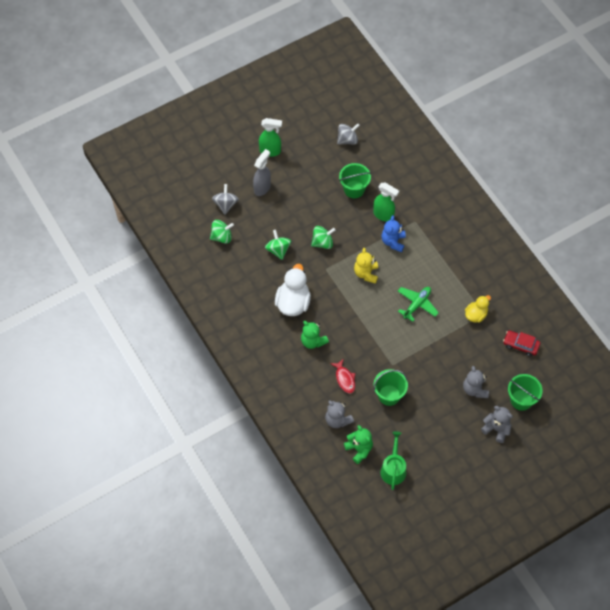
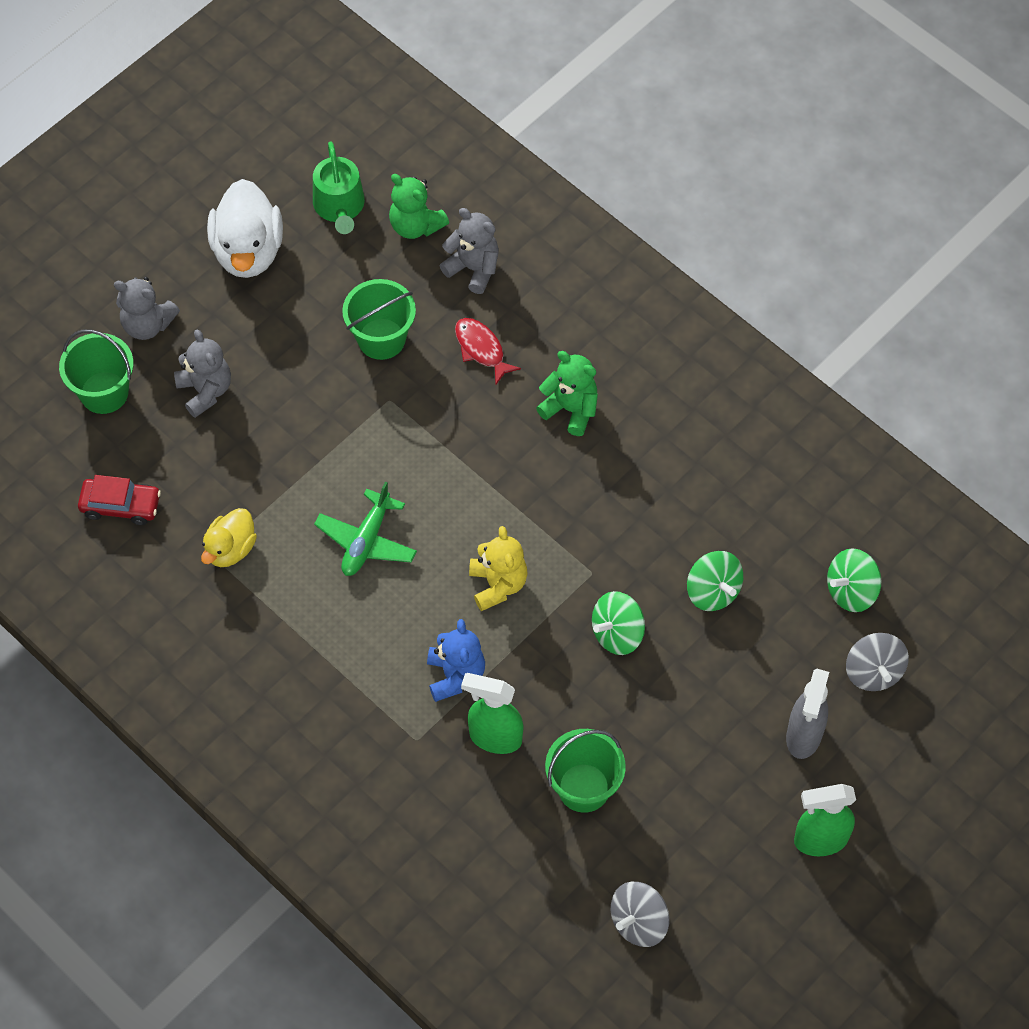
camera: 165 degrees right, 0 degrees up
(293, 303) = (639, 480): white duck -> white duck (248, 251)

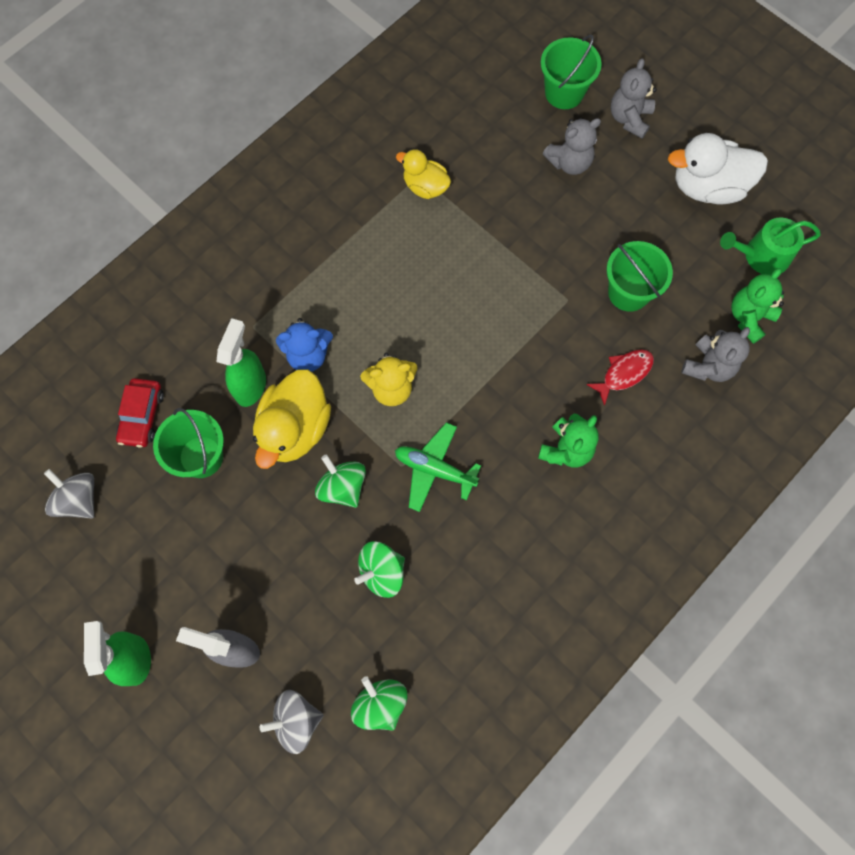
camera: 90 degrees right, 10 degrees up
(121, 505) = (463, 110): red car -> red car (142, 416)
(366, 541) = (433, 285): green plane -> green plane (434, 469)
(548, 686) = (295, 429): none -> yellow duck

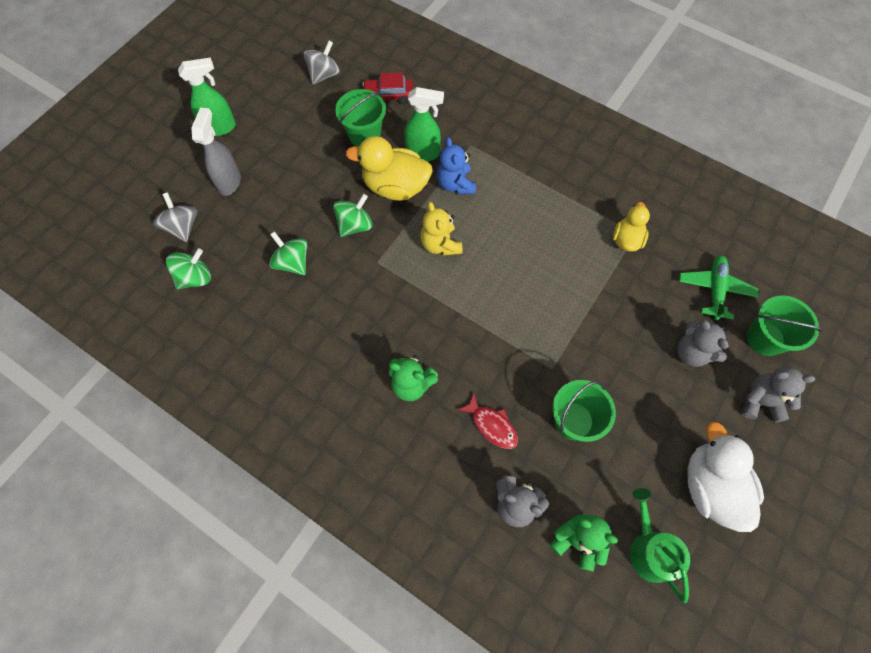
camera: 80 degrees right, 5 degrees down
(434, 469) = (378, 285): green plane -> green plane (714, 290)

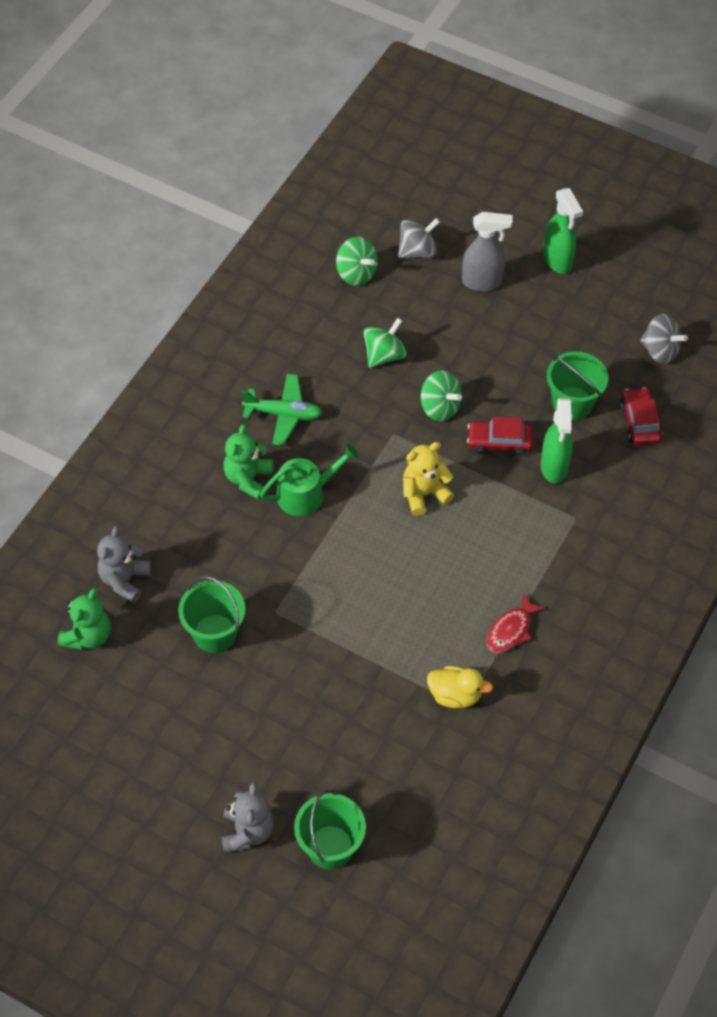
camera: 85 degrees right, 10 degrees down
(395, 187) = (499, 442): yellow duck -> red car
(455, 184) = (512, 504): blue teddy bear -> none
(492, 425) = (206, 555): red fish -> red fish (511, 630)
(650, 549) = (80, 703): green watering can -> green watering can (306, 493)
(692, 352) = (305, 761): grey teddy bear -> none
(710, 486) = (146, 768): white duck -> none
(714, 290) = (393, 794): green plane -> green plane (283, 414)

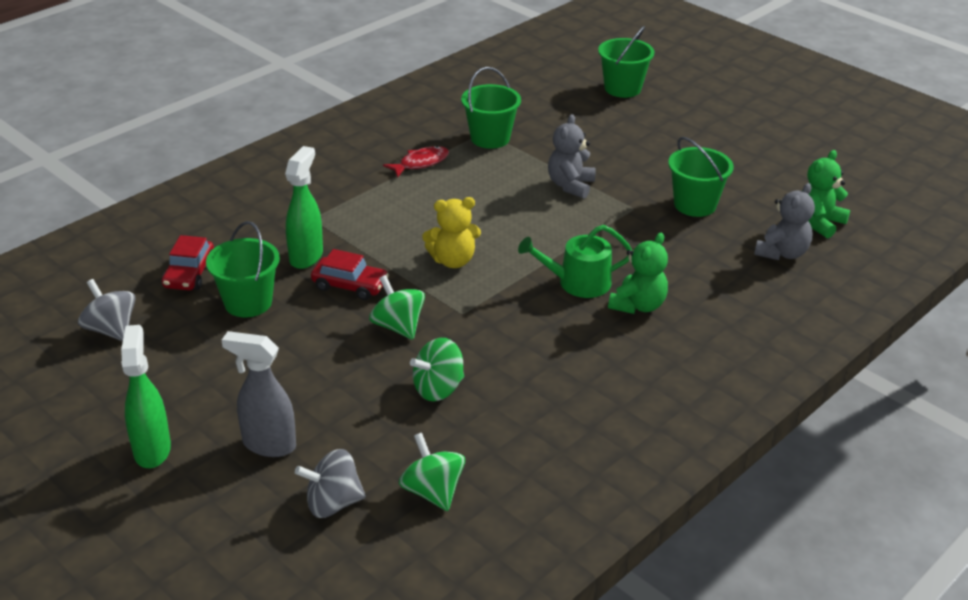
camera: 165 degrees left, 20 degrees down
(247, 832) = (686, 104): grey teddy bear -> grey teddy bear (570, 186)
(283, 414) = (582, 354): green plane -> none
(455, 695) = (490, 138): yellow duck -> green bucket

